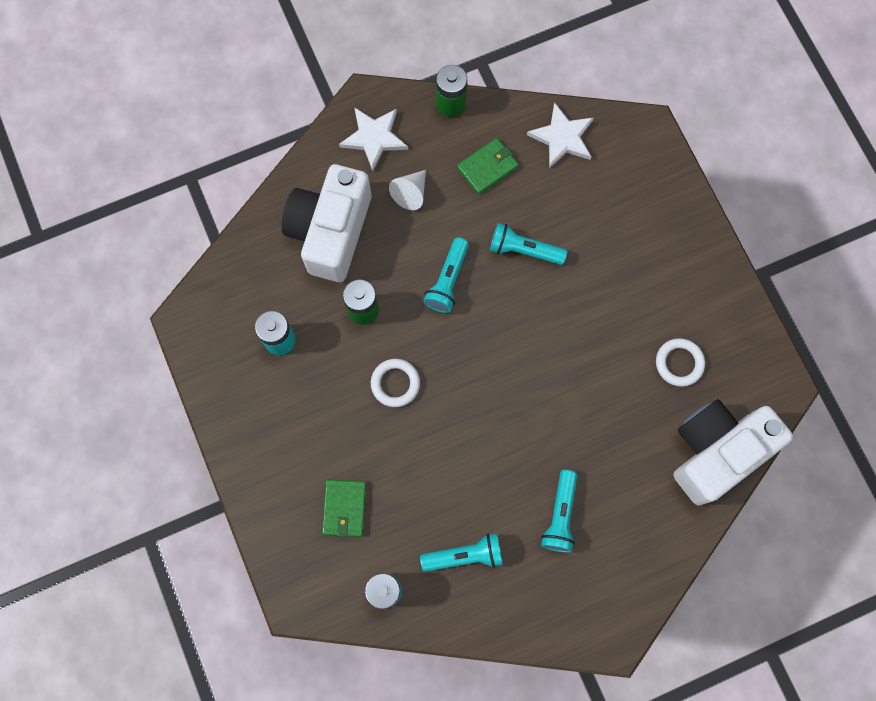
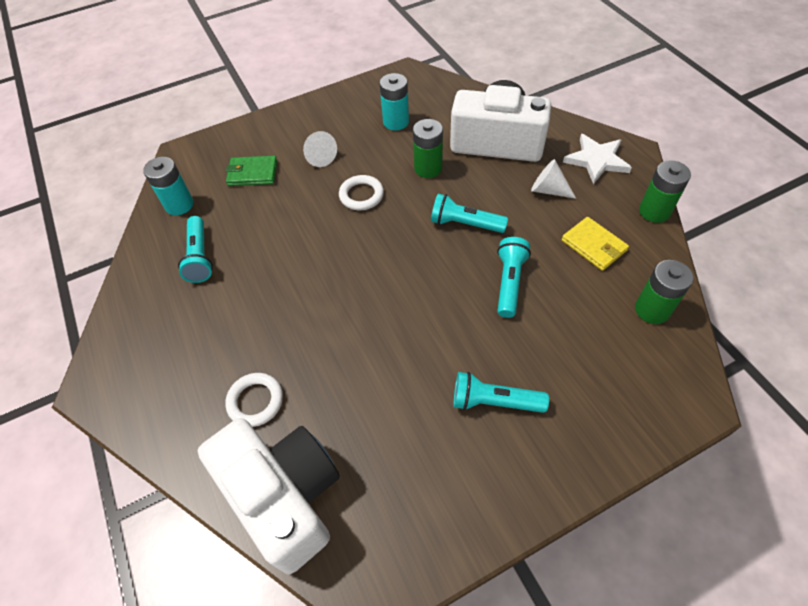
camera: 90 degrees right, 20 degrees down
(327, 430) = (319, 156): none -> white cone
(487, 167) = (593, 245): green wallet -> yellow wallet
(560, 515) = (227, 331): turquoise flashlight -> turquoise flashlight (494, 401)
(562, 137) = (652, 310): white star -> green battery
(679, 363) = (396, 447): white ring -> white ring (255, 401)

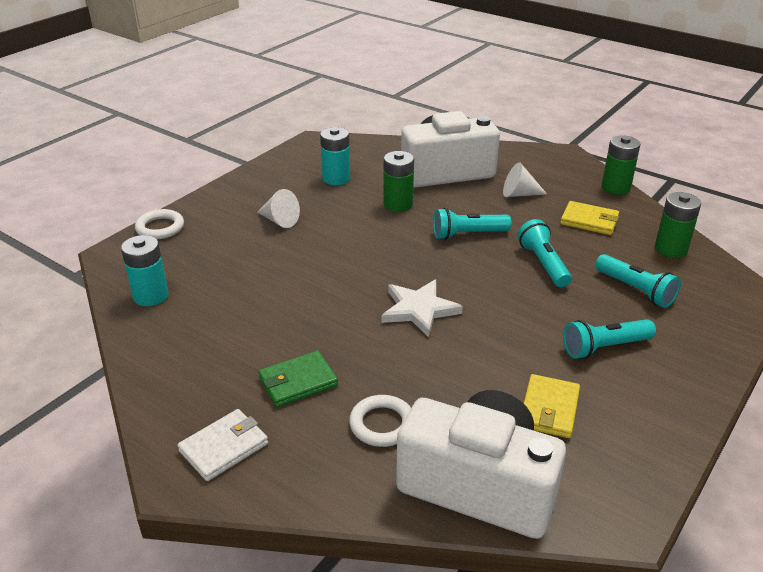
camera: 30 degrees left, 20 degrees down
(137, 372) = (224, 447): none -> white wallet
(200, 257) = (214, 331): turquoise flashlight -> turquoise flashlight (635, 290)
(252, 173) = (216, 250): green wallet -> green wallet (298, 382)
(361, 195) = (350, 239): white ring -> white ring (160, 228)
(395, 447) = (549, 409): none -> yellow wallet
(596, 160) = (541, 166): white star -> white star (419, 310)

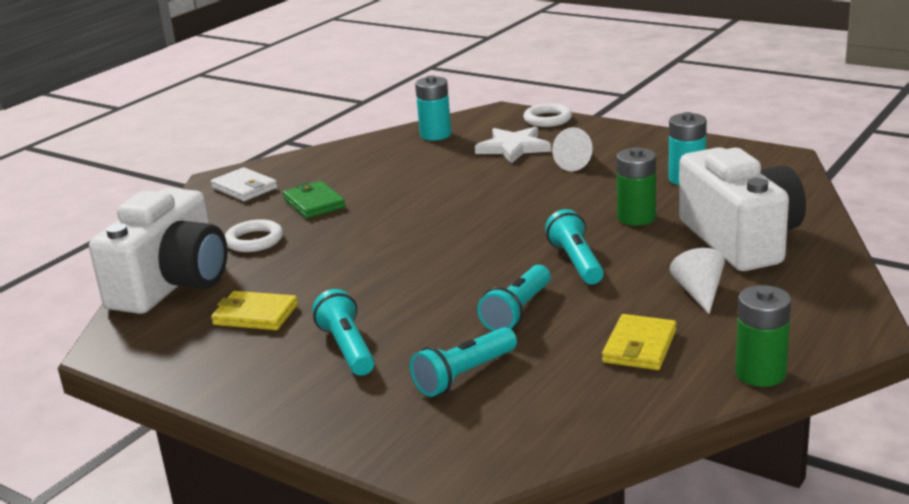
camera: 90 degrees right, 10 degrees down
(419, 310) = (418, 244): white star -> white star (513, 148)
(543, 264) = (517, 311): turquoise flashlight -> turquoise flashlight turned 135 degrees clockwise
(670, 249) = (576, 412): green battery -> none

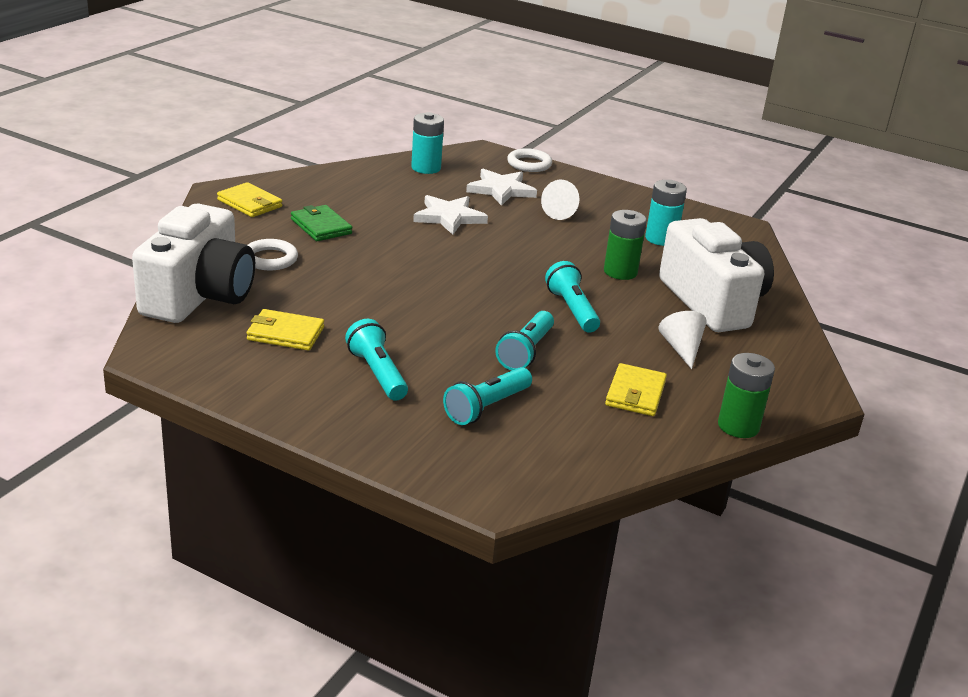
camera: 10 degrees left, 5 degrees up
(244, 188) = (250, 203): white wallet -> yellow wallet
(452, 180) = (449, 217): none -> white star

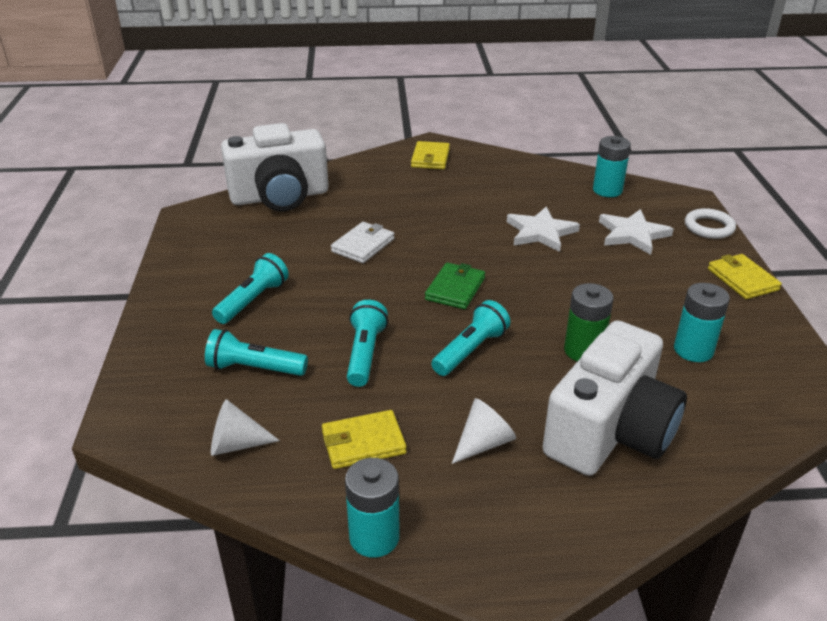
camera: 60 degrees right, 5 degrees up
(270, 259) = (362, 197): white ring -> none
(285, 334) = (267, 244): yellow wallet -> yellow wallet (742, 279)
(321, 226) = (438, 193): green wallet -> green wallet (455, 289)
(358, 291) = (363, 245): none -> white wallet
(525, 352) = (365, 354): turquoise flashlight -> turquoise flashlight turned 105 degrees clockwise
(561, 212) = (645, 277): white cone -> white cone (236, 444)
(738, 426) = (374, 537): green battery -> turquoise battery

